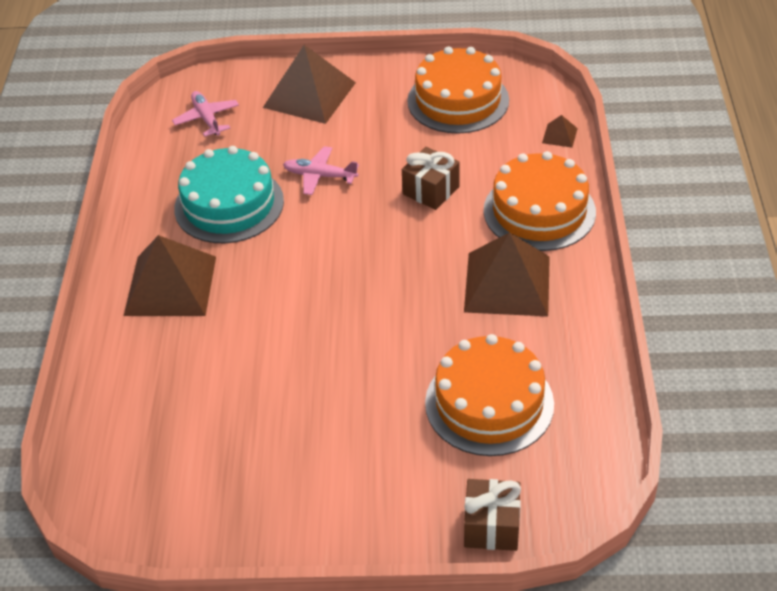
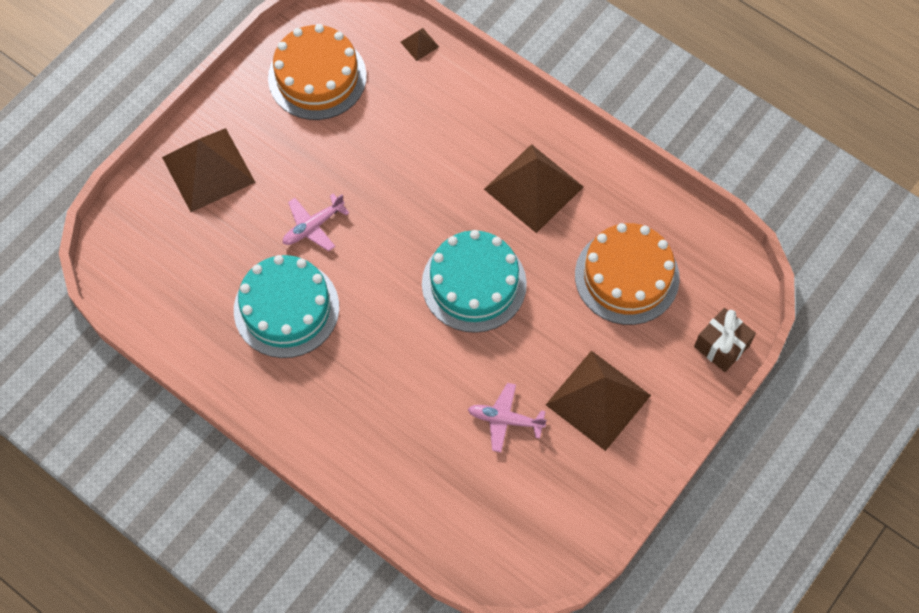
camera: 55 degrees left, 20 degrees up
(170, 285) = (339, 402): brown pyramid -> brown pyramid (598, 400)
(207, 119) = (165, 260): pink plane -> pink plane (505, 420)
(368, 301) = (474, 284): none -> turquoise cake
(431, 190) = (399, 166): brown gift -> none
(539, 211) = (483, 116): orange cake -> none

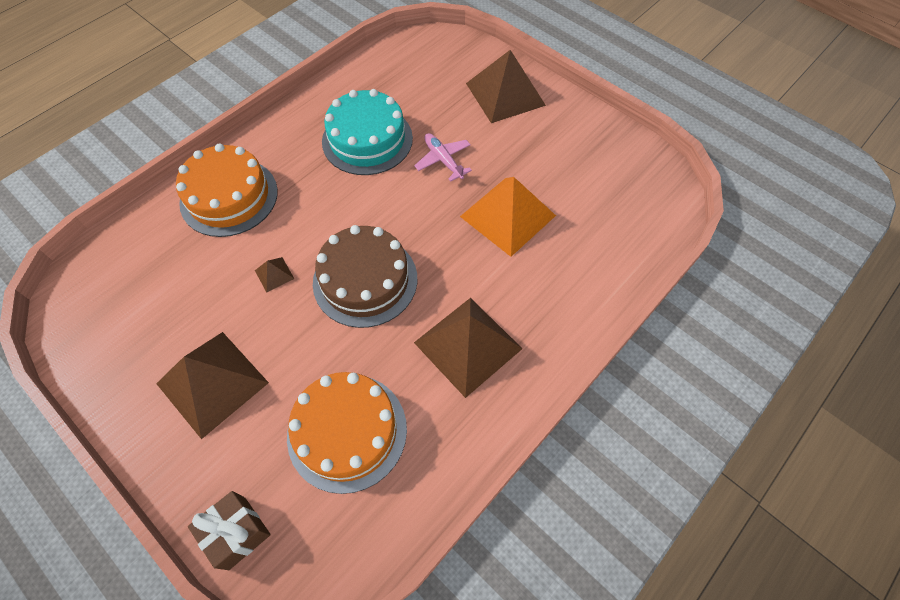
camera: 95 degrees right, 5 degrees down
(317, 77) = (600, 169): orange cake -> orange cake (229, 197)
(384, 161) = (507, 216): none -> orange pyramid
(419, 44) = (644, 253): brown pyramid -> brown pyramid (274, 274)
(474, 284) = (365, 280): turquoise cake -> brown cake
(505, 420) = (218, 295): pink plane -> none

